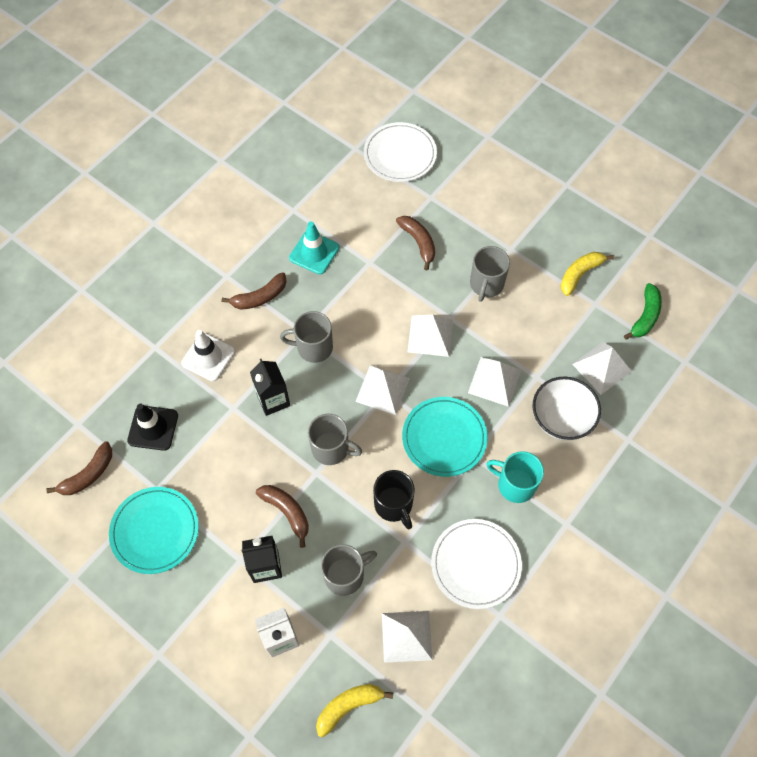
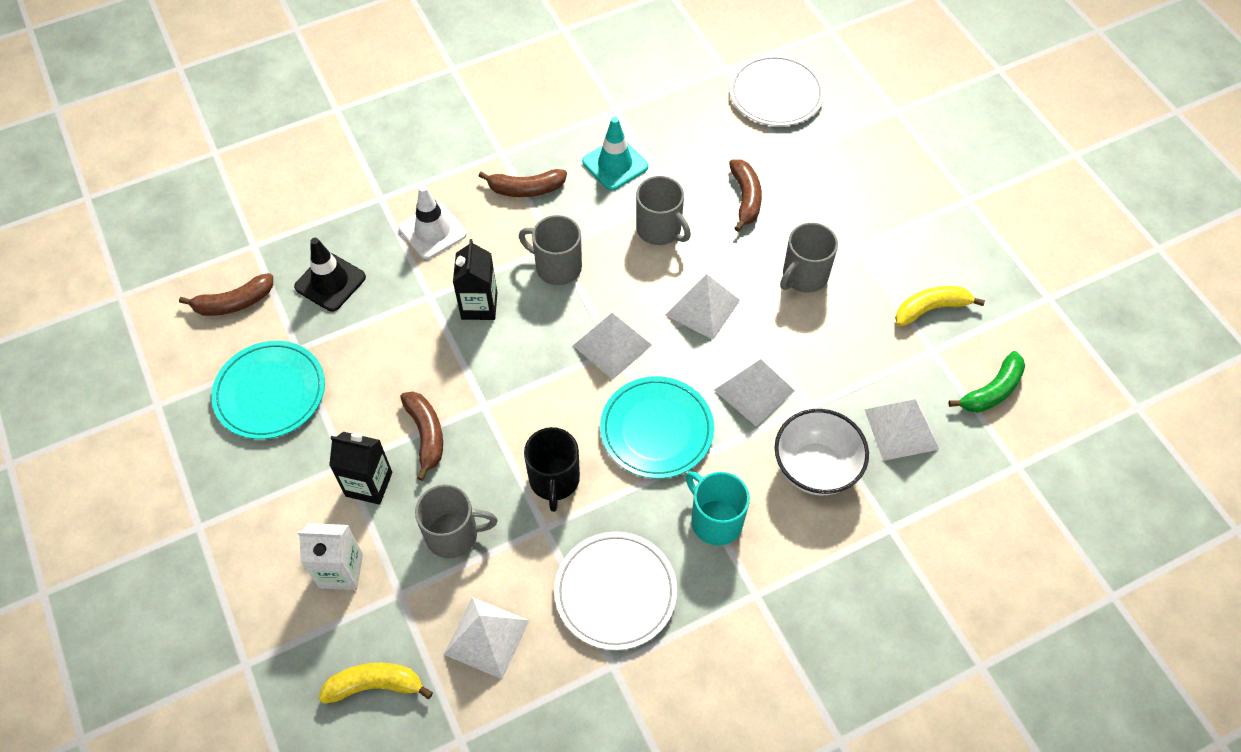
camera: 25 degrees right, 5 degrees down
(331, 449) = (516, 386): grey mug -> grey mug (660, 229)

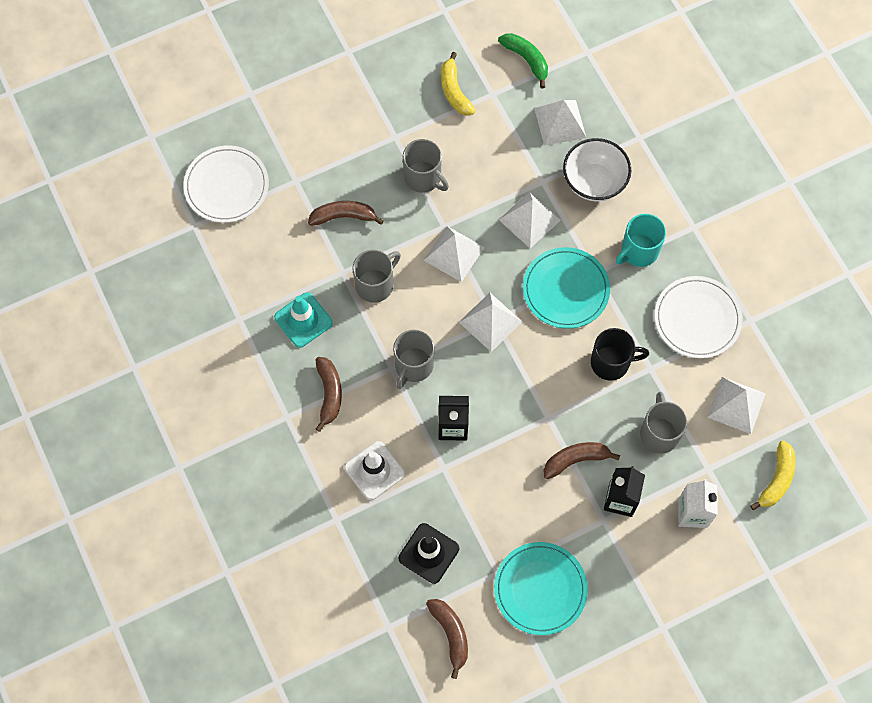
camera: 90 degrees left, 10 degrees up
(375, 685) = (776, 479): yellow banana -> yellow banana turned 150 degrees counterclockwise

